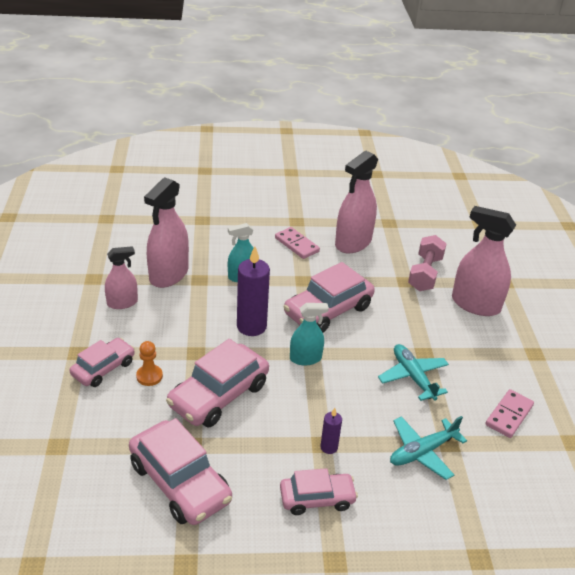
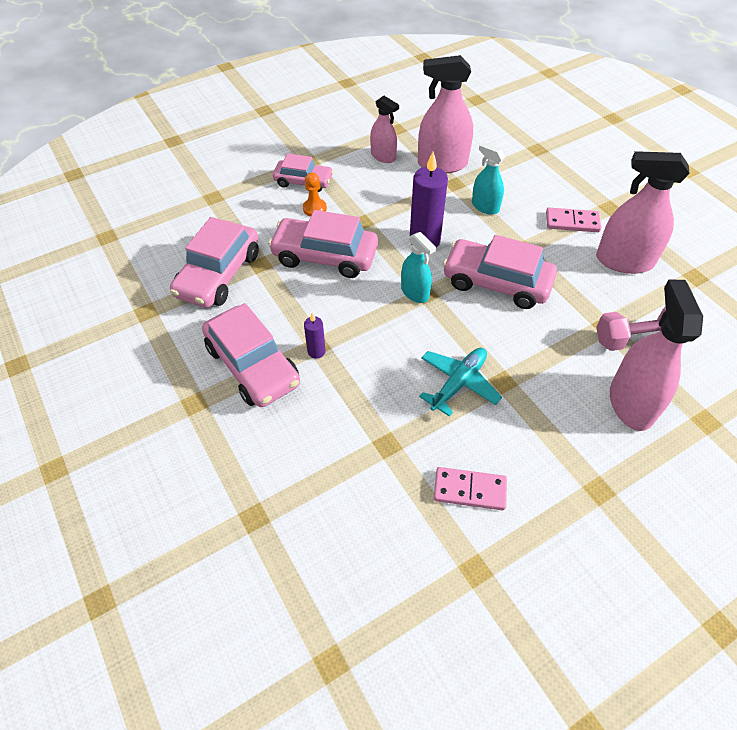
camera: 65 degrees right, 15 degrees up
(296, 245) = (572, 222): pink domino -> pink domino turned 75 degrees clockwise
(317, 498) = (253, 365): pink car -> pink car, size x1.62
(422, 452) = (359, 425): turquoise plane -> none

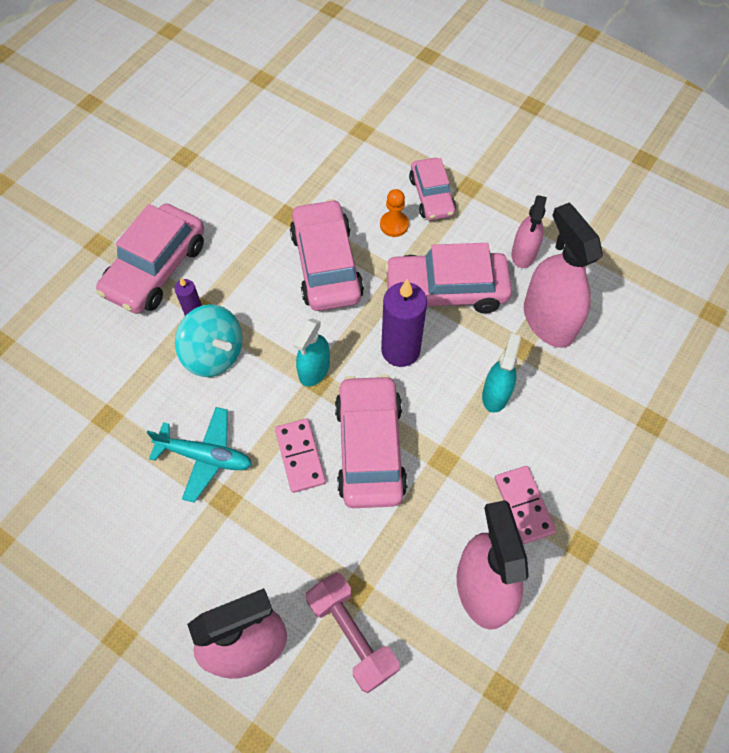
camera: 65 degrees right, 10 degrees up
(219, 274) = (256, 188): pink car -> pink car (446, 290)
(365, 350) = (214, 354): none -> turquoise spinning top
(469, 490) = (79, 509): pink domino -> pink domino (300, 456)

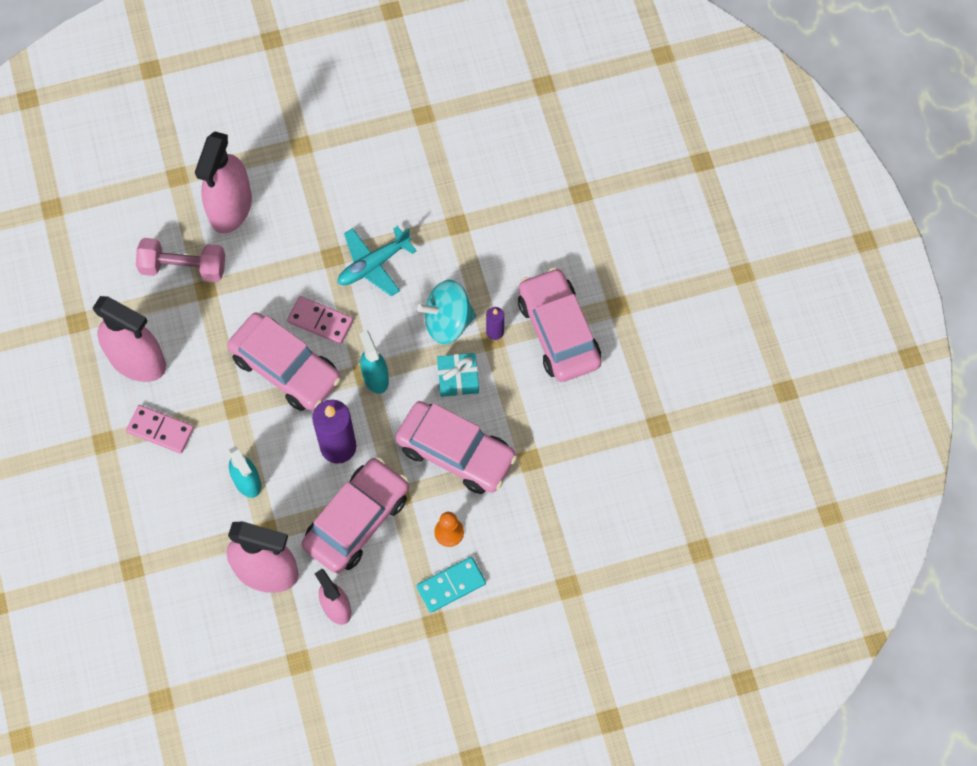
camera: 130 degrees right, 5 degrees up
(261, 308) = (458, 379): none -> turquoise gift
(431, 196) = (451, 585): pink car -> turquoise domino

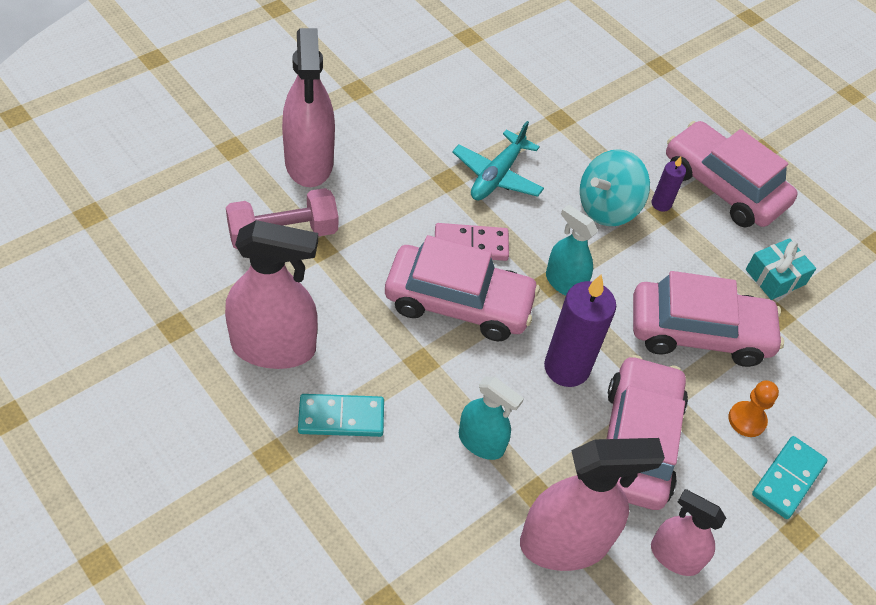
camera: 30 degrees left, 15 degrees down
(160, 430) = (341, 418): pink domino -> turquoise domino
(458, 379) = (653, 258): turquoise gift -> turquoise gift (775, 277)

